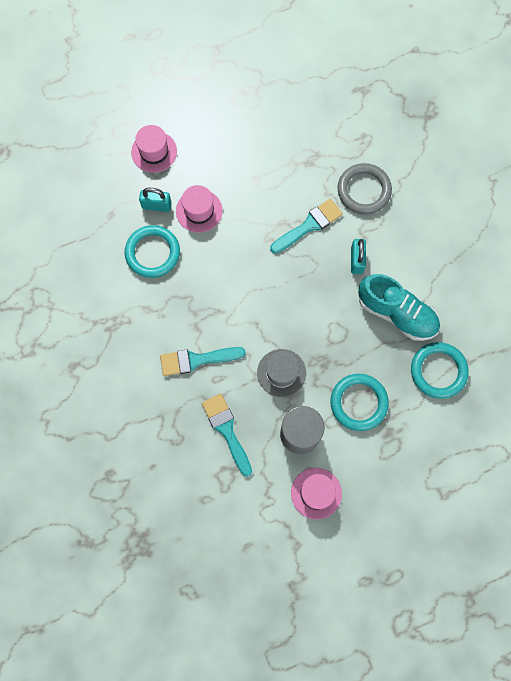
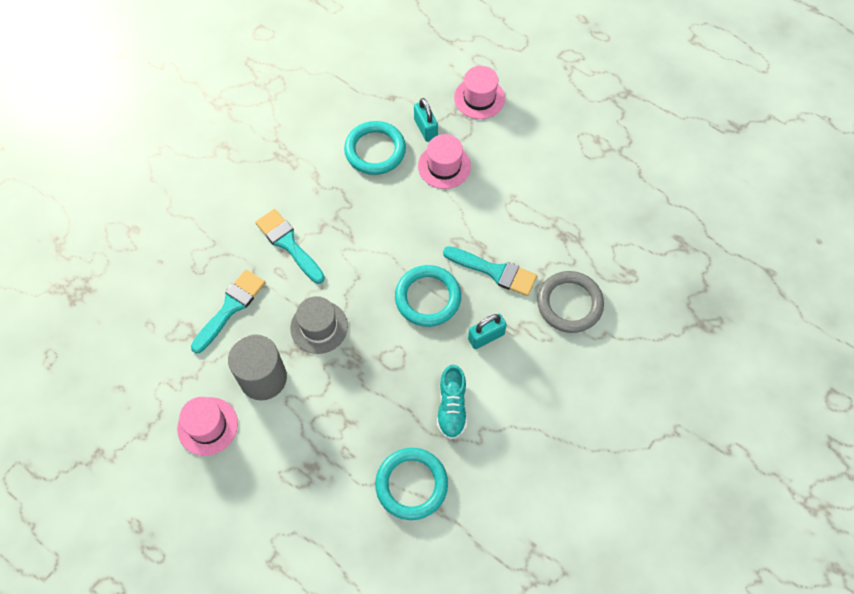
camera: 60 degrees right, 10 degrees down
(358, 403) = (328, 419): turquoise ring -> turquoise ring (428, 298)
(397, 313) = (452, 407): turquoise shoe -> turquoise shoe, size x0.64

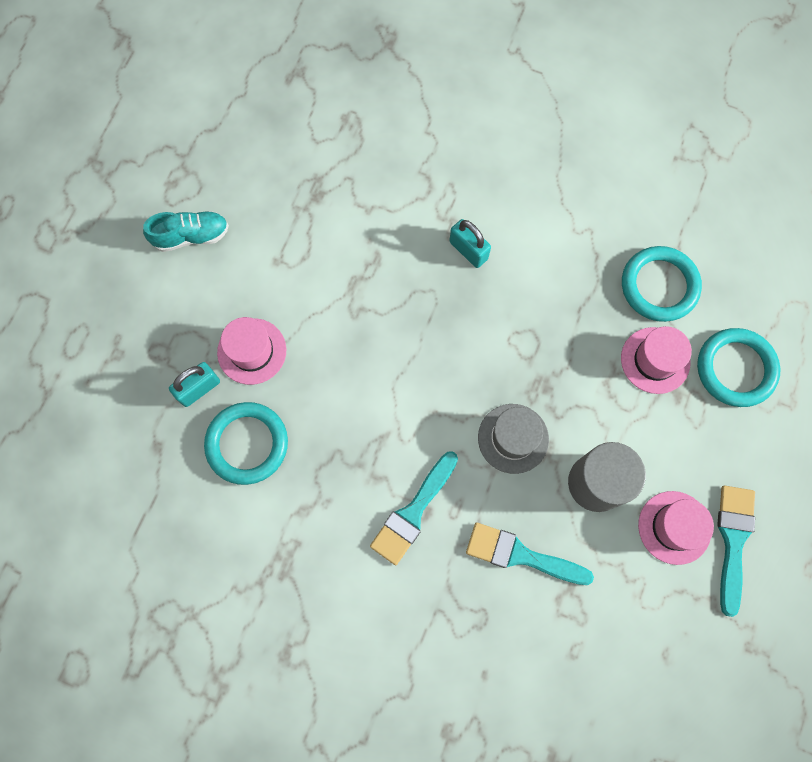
camera: 105 degrees left, 10 degrees up
(428, 298) = (439, 324): turquoise ring -> turquoise ring (735, 369)
(452, 407) = (561, 266): turquoise shoe -> turquoise shoe (191, 236)
(479, 98) = (136, 333): pink hat -> pink hat (655, 360)
(494, 271) = (384, 259): turquoise brush -> turquoise brush (733, 541)
(569, 304) = (402, 173): grey ring -> none

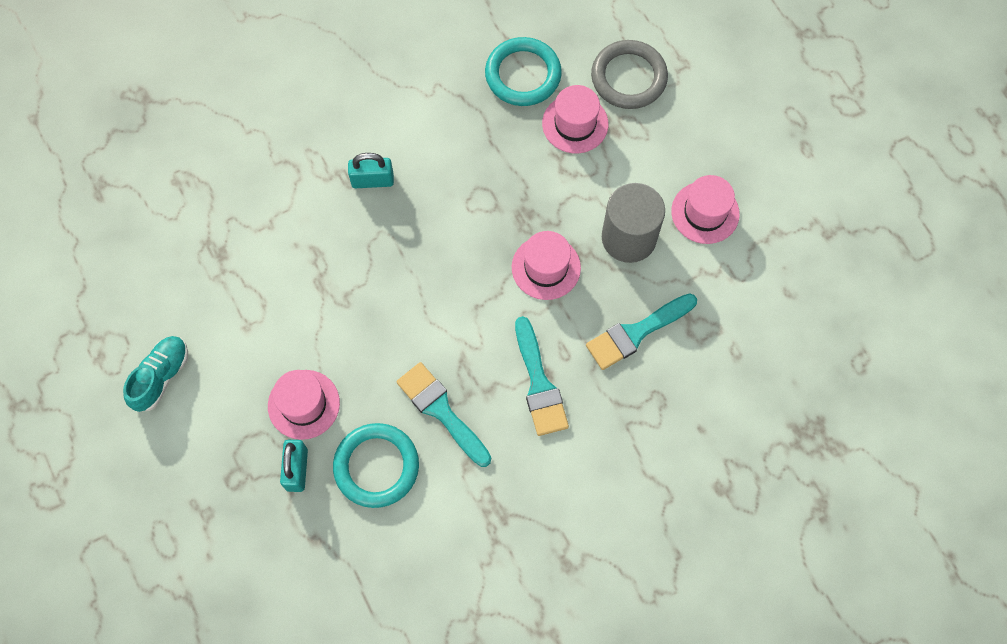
camera: 50 degrees left, 5 degrees down
(513, 438) = (546, 267): grey hat -> pink hat
(733, 541) = (747, 182): turquoise brush -> turquoise brush (441, 411)
(735, 369) = (628, 77): turquoise ring -> grey ring

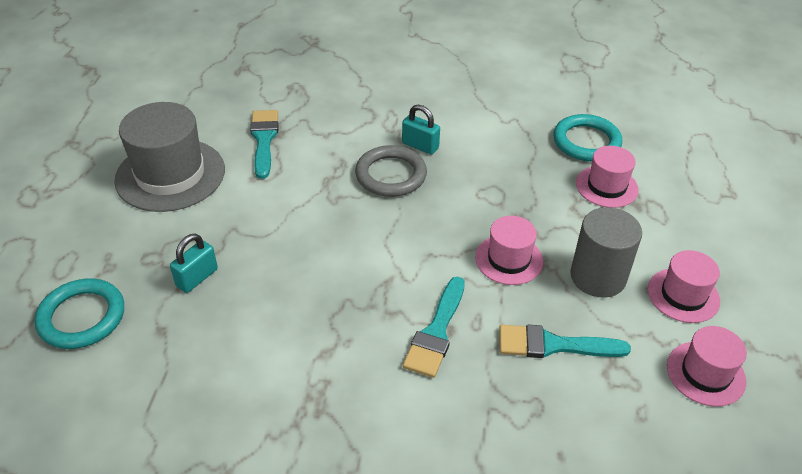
camera: 35 degrees right, 25 degrees down
(161, 377) = (170, 175): turquoise shoe -> grey hat
(303, 404) = (244, 242): pink hat -> pink hat (705, 373)
(376, 466) = (255, 311): turquoise ring -> turquoise ring (82, 317)
(441, 411) = (340, 304): turquoise brush -> turquoise brush (264, 140)
(628, 77) = (675, 180): grey ring -> grey ring (391, 175)

